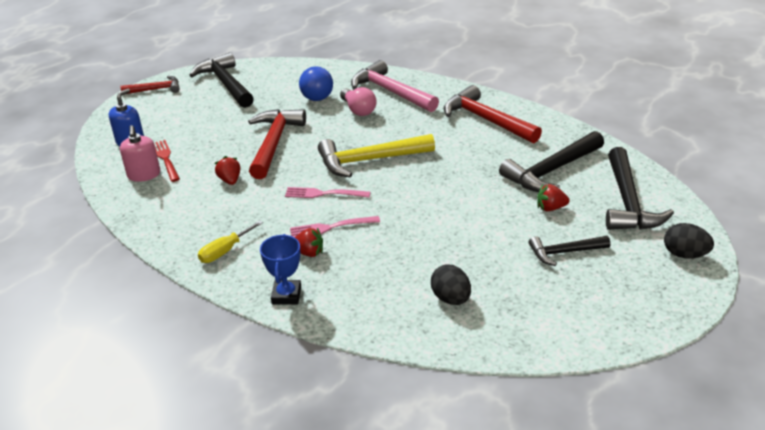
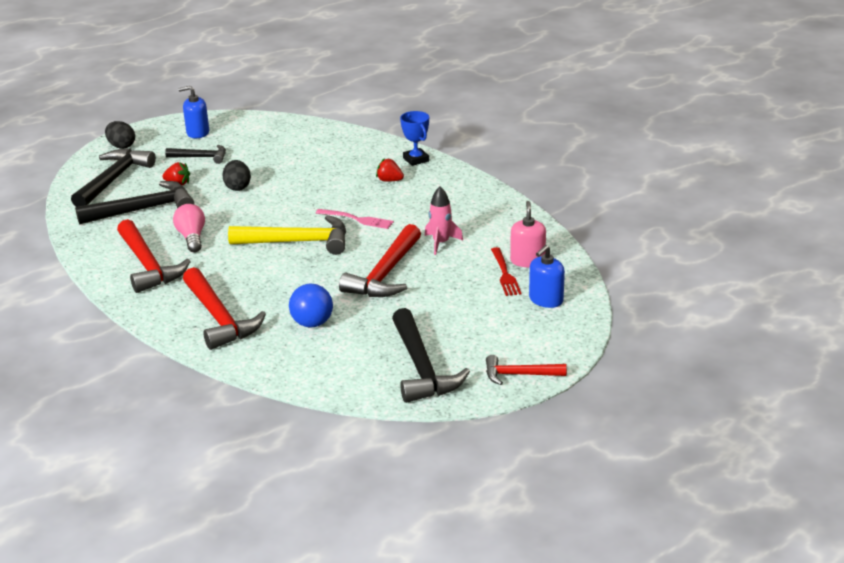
camera: 165 degrees left, 5 degrees down
(225, 251) = (456, 190): yellow screwdriver -> none
(230, 180) = (441, 243): red strawberry -> pink rocket
(286, 295) = (416, 159): blue trophy -> blue trophy turned 45 degrees counterclockwise
(331, 227) = (364, 194): pink fork -> none
(358, 110) = (273, 299): pink light bulb -> pink light bulb (192, 238)
(390, 92) = (219, 318): pink hammer -> red hammer
(450, 298) = (303, 145): black egg -> black egg (237, 187)
(614, 297) = (197, 133): none -> blue soap dispenser

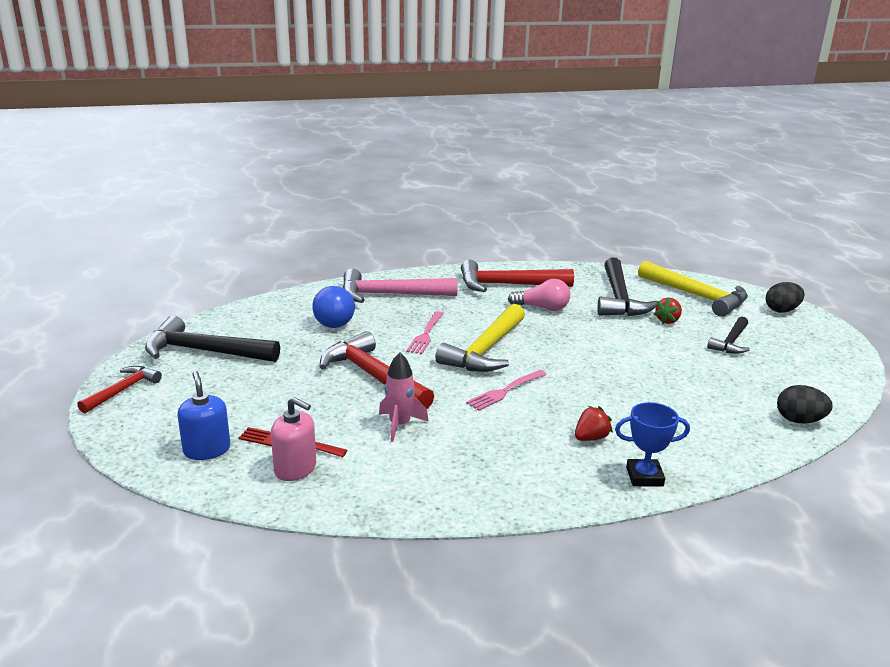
camera: 115 degrees right, 5 degrees down
(113, 179) = (696, 296): black hammer -> yellow hammer
(197, 133) = (805, 352): blue soap dispenser -> none
(219, 318) = (390, 295): red hammer -> pink hammer
(237, 187) = (638, 346): black egg -> black egg (799, 420)
(292, 274) = (426, 334): none -> pink fork

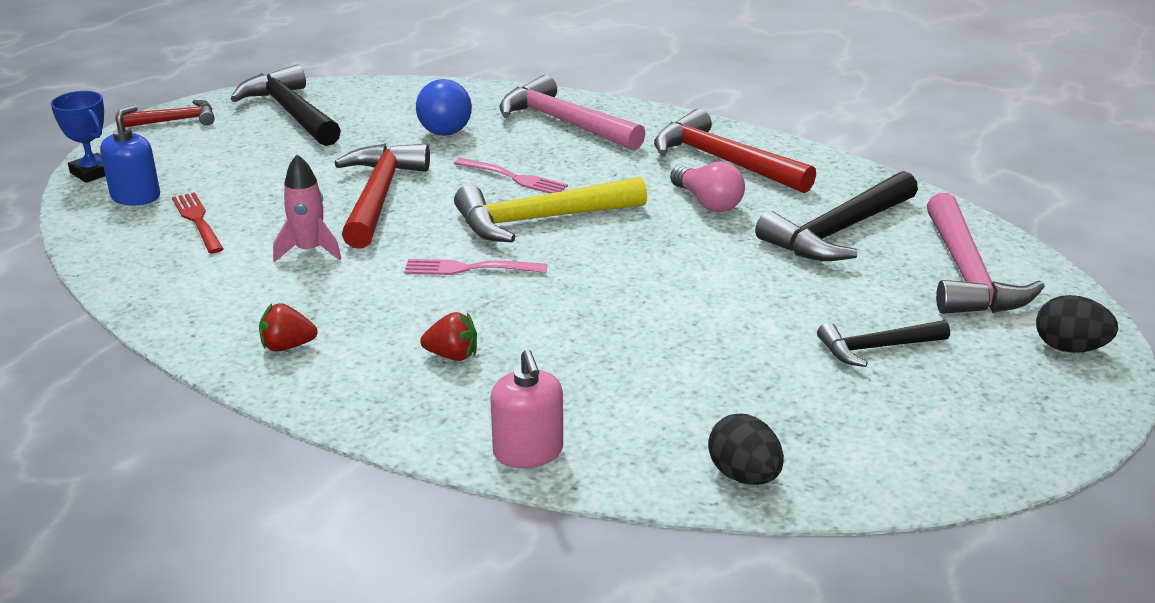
camera: 45 degrees right, 5 degrees up
(295, 468) = (161, 244): pink soap dispenser -> pink soap dispenser (528, 452)
(426, 334) = (513, 178): pink fork -> pink fork turned 120 degrees counterclockwise
(644, 477) = (420, 420): blue trophy -> blue trophy (93, 172)
(667, 321) = (844, 284): red strawberry -> red strawberry (287, 346)
(696, 296) = (967, 274): yellow hammer -> pink hammer

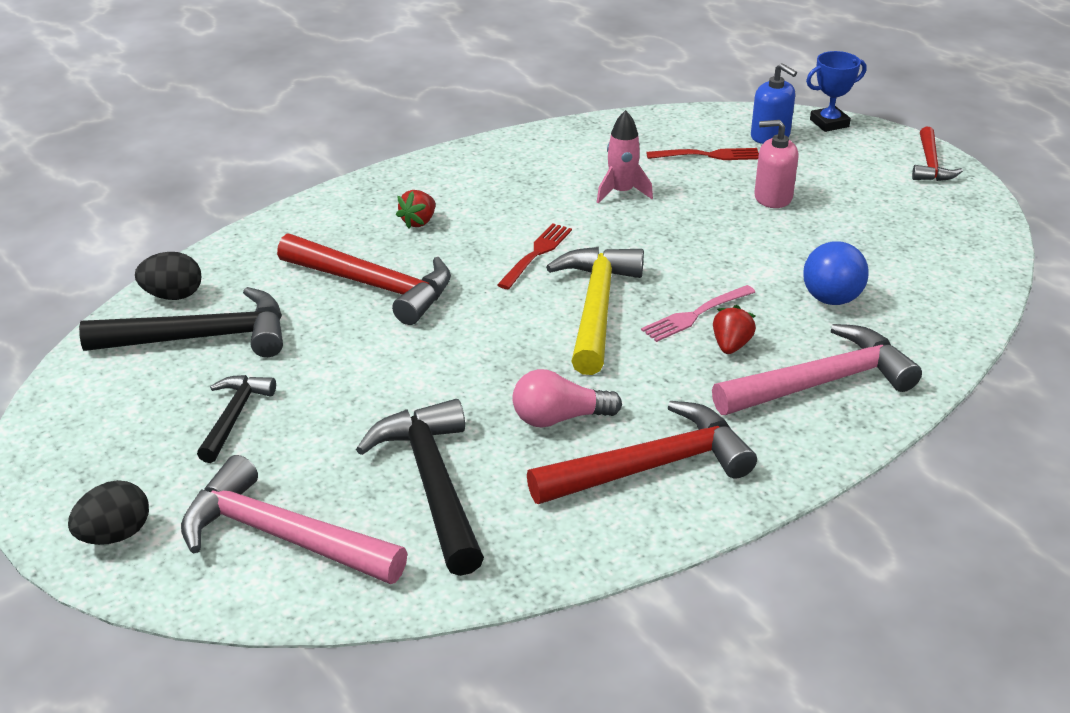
camera: 115 degrees right, 5 degrees up
(287, 346) = (488, 166): red strawberry -> red strawberry (731, 346)
(291, 112) = (927, 223): black hammer -> black hammer (202, 338)
(379, 196) = (701, 237): red hammer -> red hammer (374, 286)
(469, 268) = (536, 254): pink fork -> red fork
(528, 452) = (285, 226): pink soap dispenser -> pink soap dispenser (773, 197)

